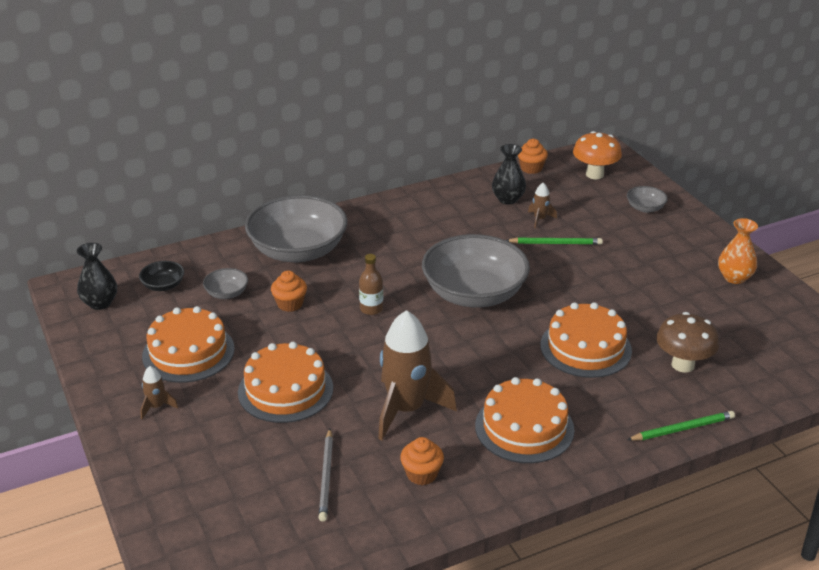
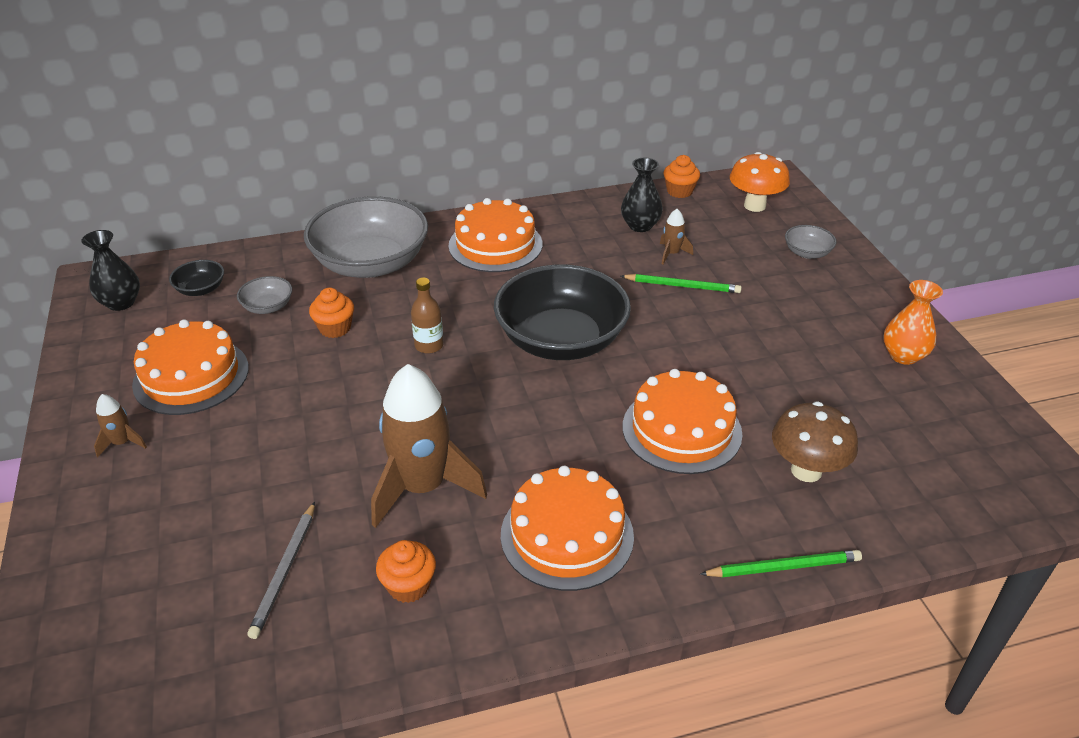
camera: 10 degrees right, 5 degrees up
(285, 390) = (284, 440): orange cake -> orange cake (495, 245)
(474, 294) = (561, 340): grey bowl -> black bowl

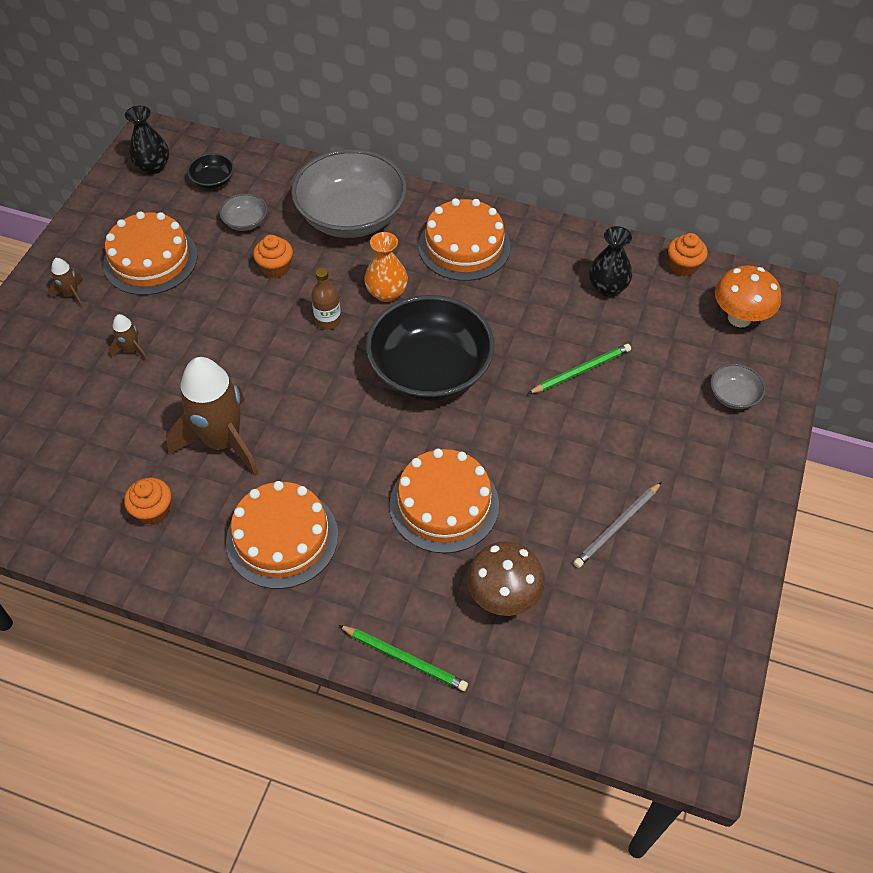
camera: 35 degrees right, 15 degrees up
(285, 571) = (92, 453): grey pencil -> grey pencil (617, 527)
(671, 254) = (605, 332): brown rocket -> brown rocket (131, 350)
(682, 286) = (581, 371): green pencil -> green pencil turned 75 degrees counterclockwise
(903, 355) = (703, 547): orange vase -> orange vase (386, 293)

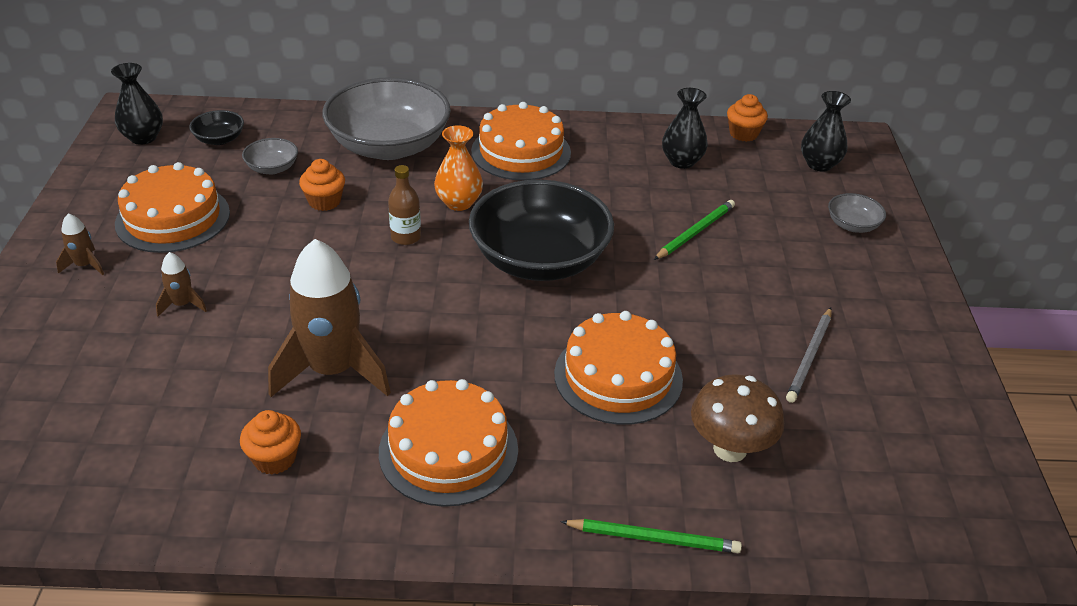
camera: 20 degrees left, 15 degrees down
(739, 318) = (819, 164): orange mushroom -> black vase

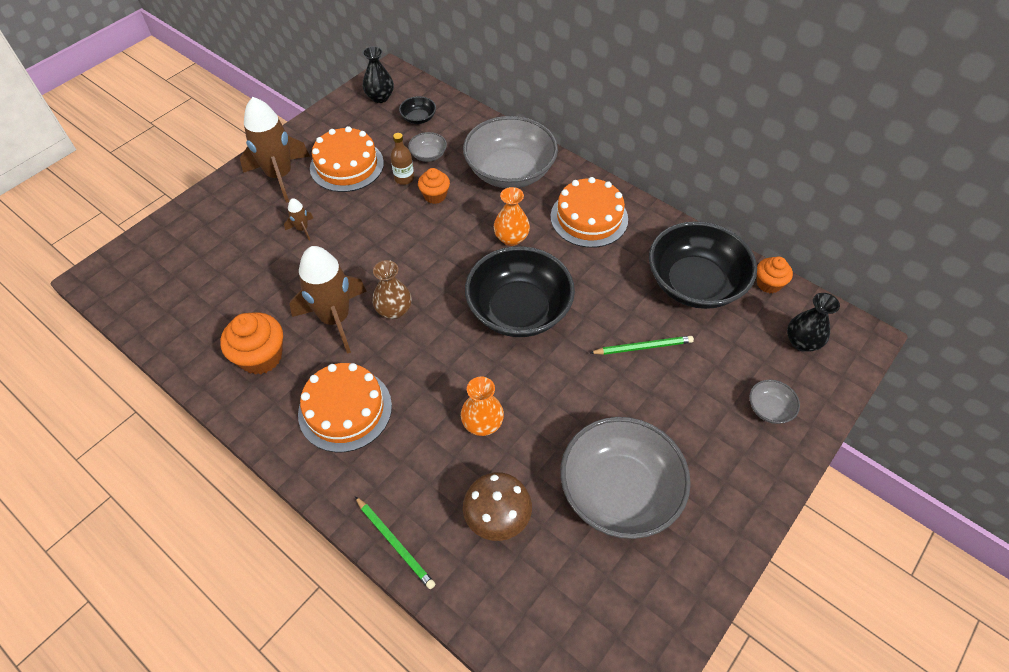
camera: 40 degrees right, 15 degrees up
(85, 265) = (280, 176): brown rocket -> brown rocket, size x2.33
(274, 458) = (261, 357): orange cupcake -> orange cupcake, size x1.61
(398, 327) = (394, 310): none -> brown vase
(406, 237) = (456, 247): brown bottle -> brown bottle (404, 178)
(618, 376) = (482, 424): orange cake -> orange vase
(682, 161) = (694, 283): black vase -> black bowl
(809, 357) = (619, 491): grey pencil -> grey bowl

